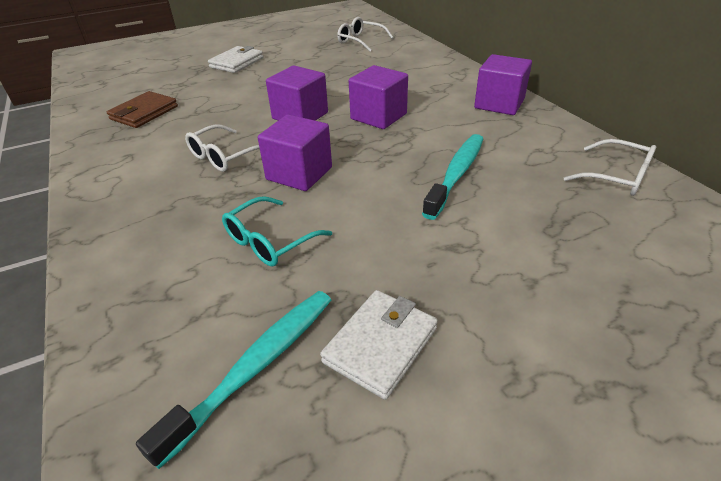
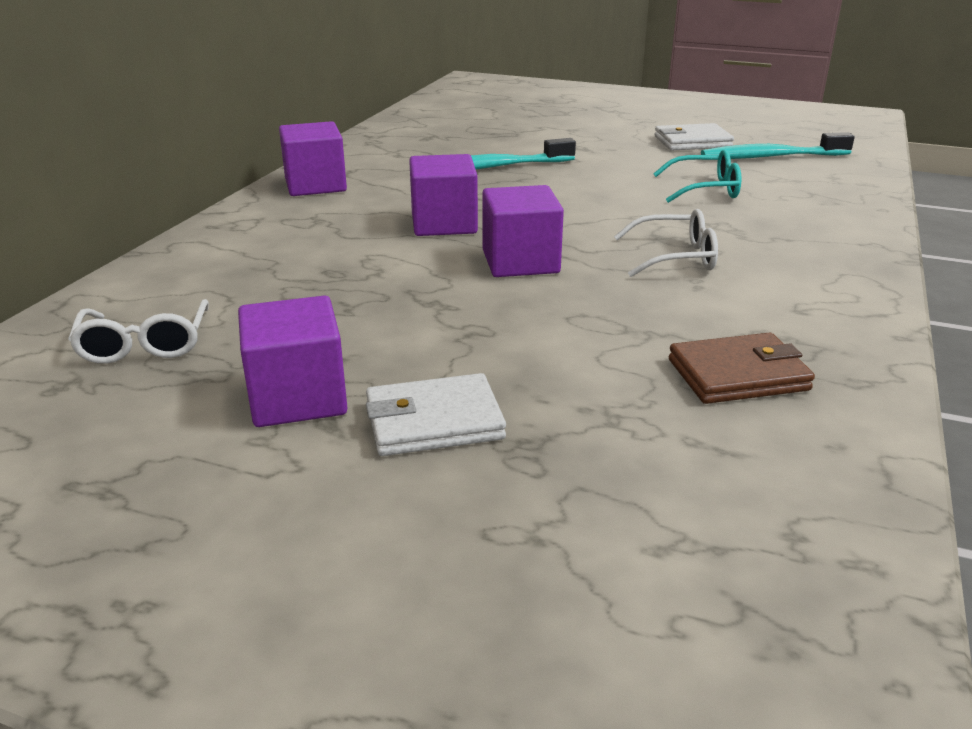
camera: 135 degrees left, 10 degrees down
(299, 173) = (618, 214): purple cube -> purple cube (297, 398)
(617, 177) = (403, 131): white glasses -> none

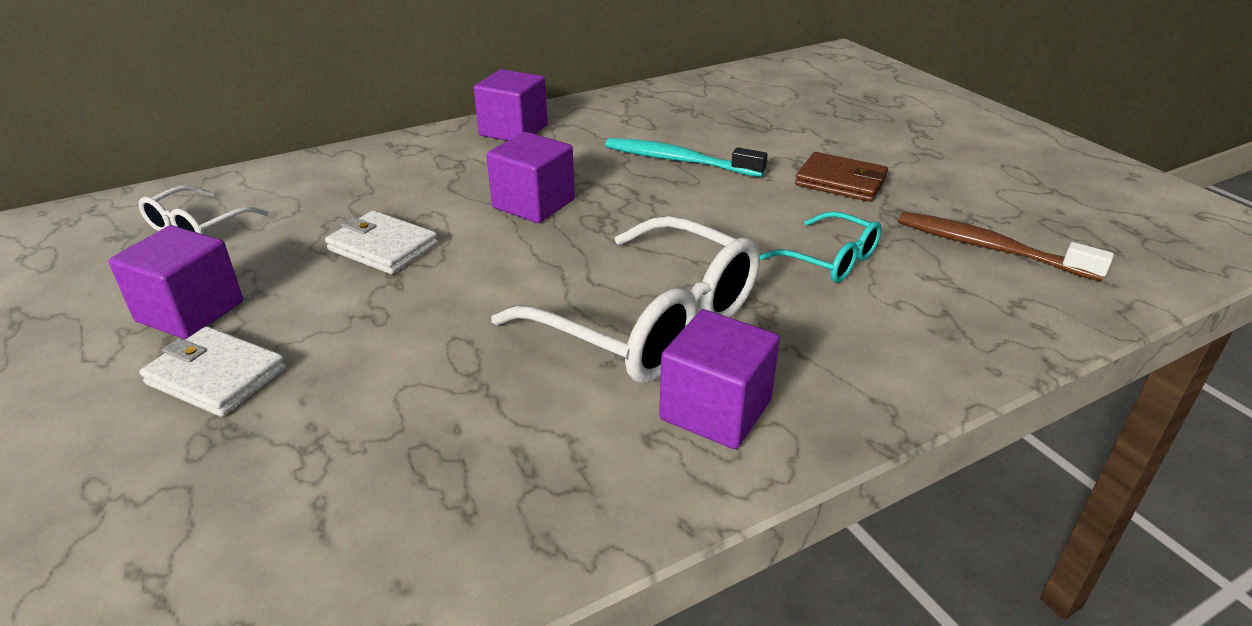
camera: 40 degrees right, 5 degrees up
(520, 262) = (519, 267): purple cube -> purple cube (715, 410)
(675, 257) = (650, 322): white glasses -> white glasses, size x1.97
(692, 142) = (931, 197): white wallet -> white wallet (383, 247)
(738, 375) = (464, 468): brown wallet -> brown wallet (840, 182)
(771, 157) = (989, 248): turquoise toothbrush -> brown toothbrush

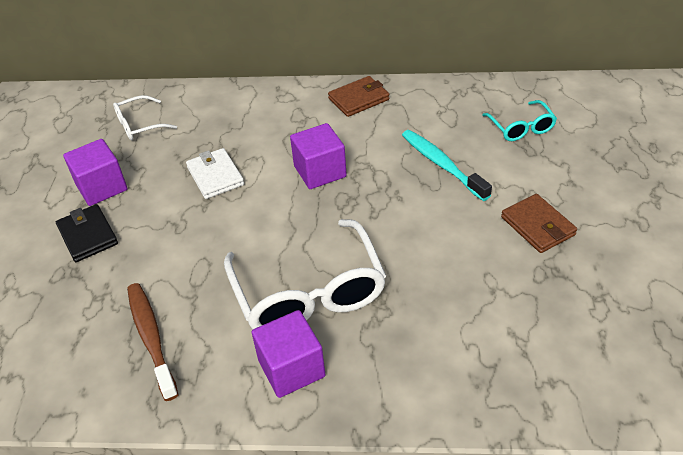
camera: 35 degrees right, 10 degrees up
(216, 376) = (88, 235): white wallet -> black wallet
(513, 130) = (359, 99): purple cube -> brown wallet
(830, 260) = (460, 291): turquoise glasses -> turquoise glasses (521, 128)
(989, 248) = (584, 329): brown toothbrush -> brown toothbrush (151, 337)

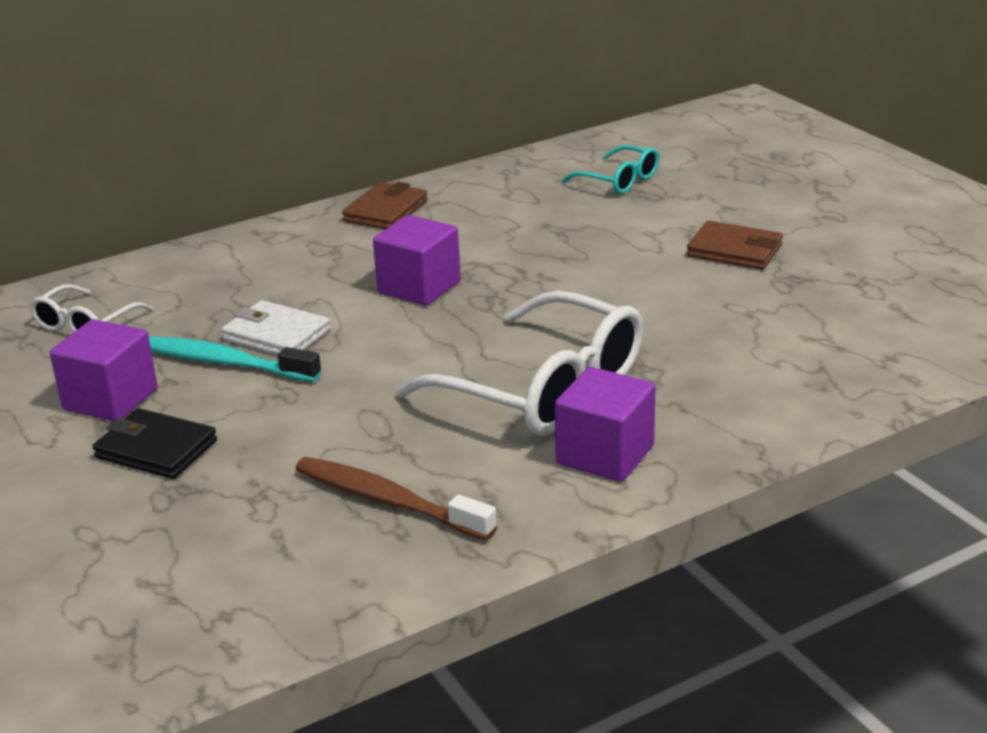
camera: 35 degrees left, 15 degrees down
(442, 164) = (565, 236): turquoise toothbrush -> turquoise toothbrush (224, 362)

